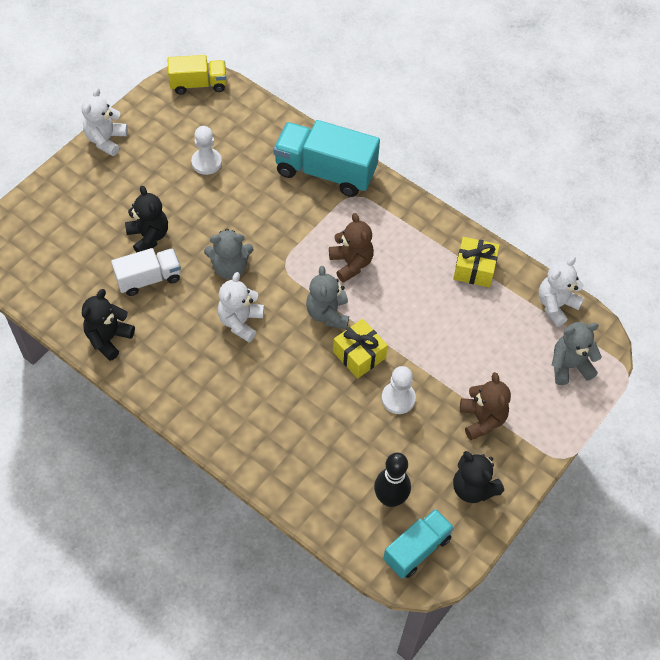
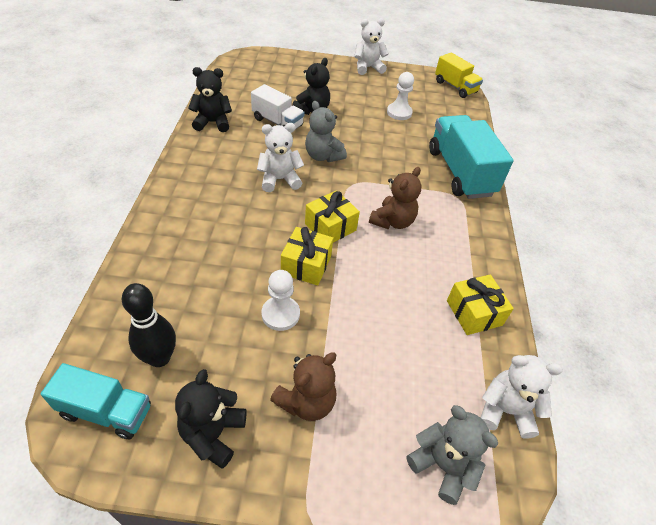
camera: 55 degrees right, 10 degrees down
(328, 314) = (330, 227): grey teddy bear -> yellow gift

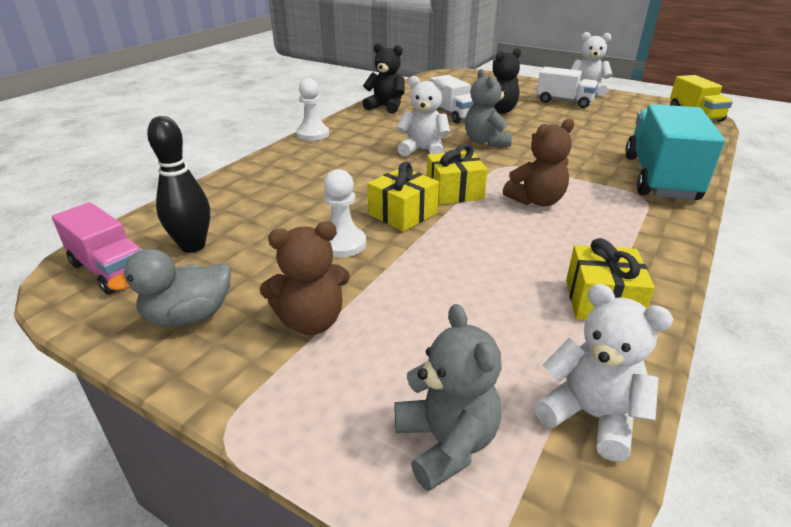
camera: 30 degrees right, 15 degrees down
(106, 411) = (110, 270): turquoise truck -> pink truck
(213, 434) = (188, 316): black teddy bear -> grey duck
(357, 86) = (564, 102): none -> white truck
(399, 112) = (604, 124): white pawn -> white pawn (313, 134)

